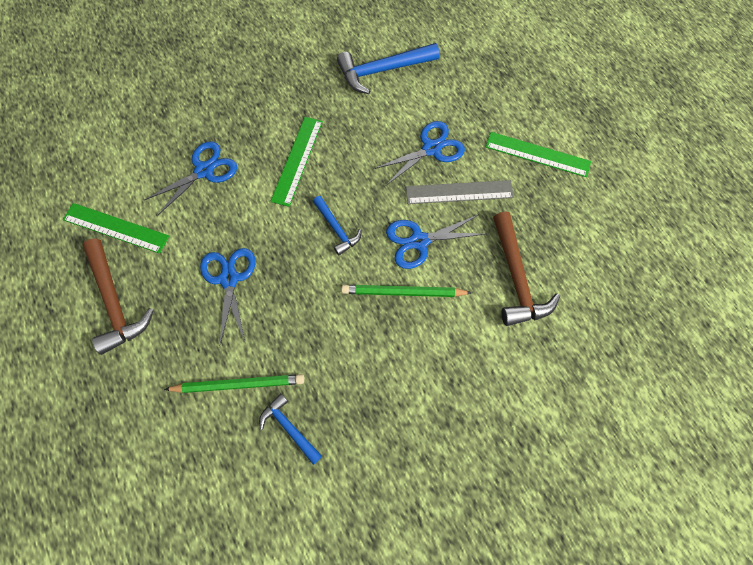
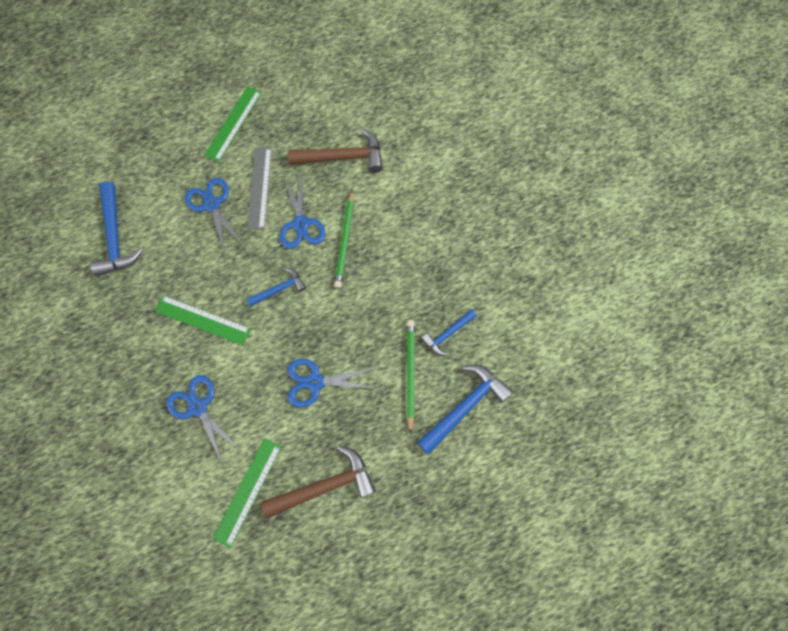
camera: 85 degrees left, 5 degrees up
(196, 455) = (464, 406): none -> blue hammer

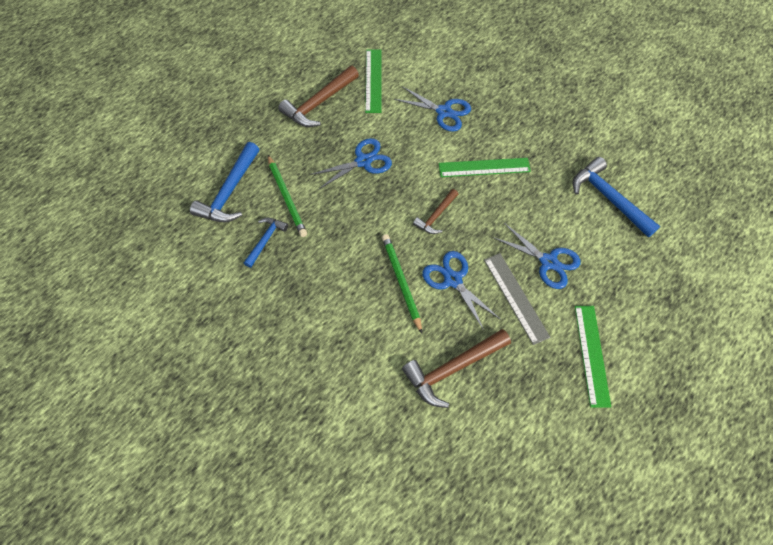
camera: 155 degrees right, 10 degrees down
(279, 289) = (436, 216): blue hammer -> brown hammer

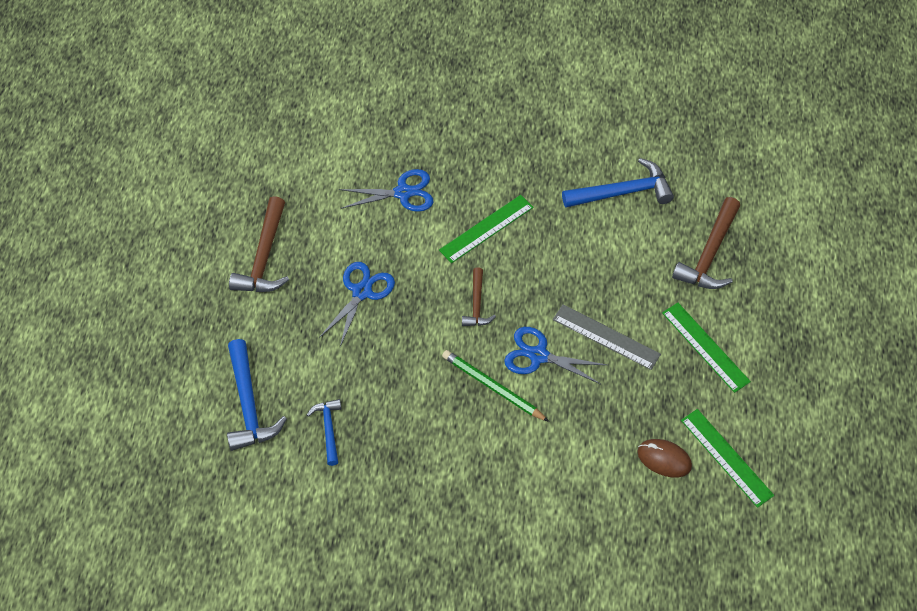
camera: 35 degrees left, 5 degrees down
(287, 197) = (313, 374): green pencil -> none
(373, 80) = (302, 199): green ruler -> green ruler (726, 457)
(452, 368) = (598, 435): brown hammer -> brown hammer (709, 254)
(491, 423) = (664, 459): none -> brown mouse
(548, 262) = (612, 286): blue scissors -> none
(608, 198) = (622, 192): blue hammer -> blue hammer turned 150 degrees clockwise

